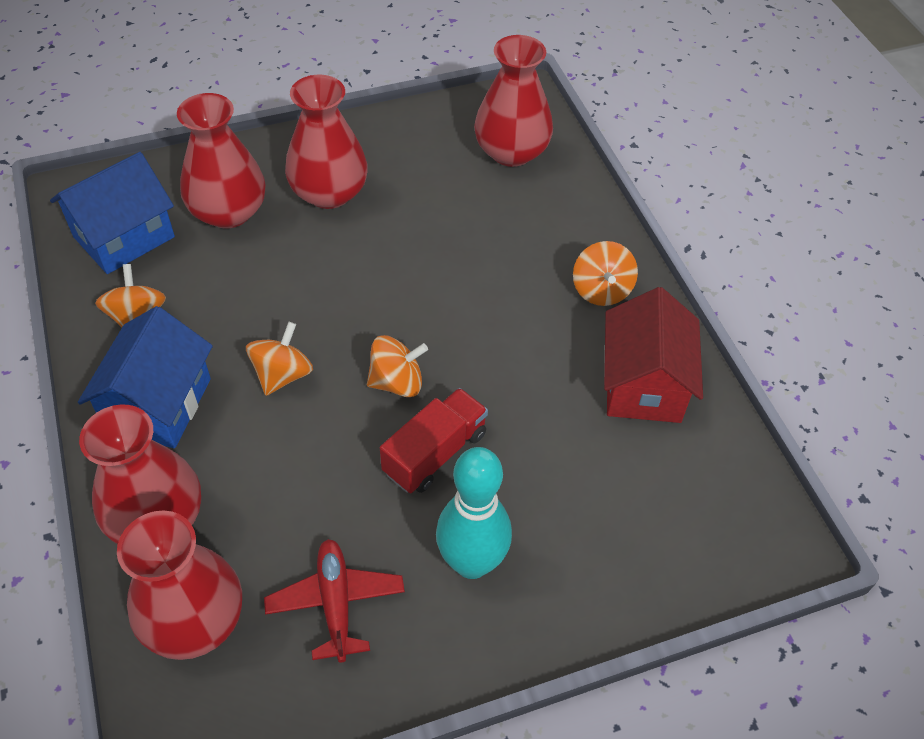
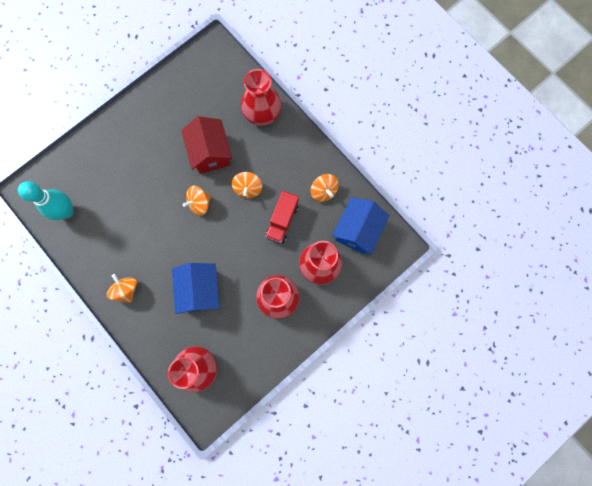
camera: 160 degrees right, 25 degrees up
(158, 404) = (289, 156): blue house -> blue house (200, 290)
(194, 619) = (229, 85): red vase -> none
(336, 603) = (183, 108): red plane -> none
(435, 453) = (171, 177): red truck -> red truck (282, 221)
(471, 562) = (141, 140): turquoise bowling pin -> turquoise bowling pin (67, 211)
(643, 384) = (95, 244): red house -> red house (210, 153)

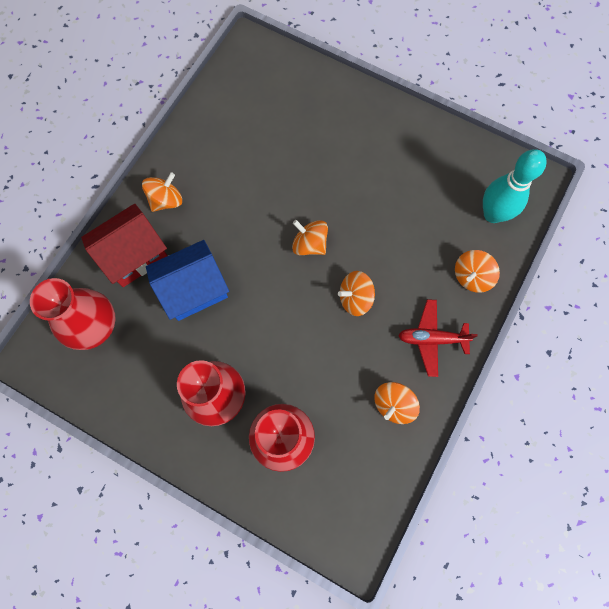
camera: 70 degrees right, 5 degrees down
(67, 211) = (240, 96): turquoise bowling pin -> turquoise bowling pin (493, 214)
(210, 153) = (384, 231): red house -> red house (134, 255)
(262, 112) = (471, 276): red vase -> orange spinning top
(282, 221) = (327, 361): red truck -> none
(292, 152) = (432, 339): none -> red plane
(357, 230) = (354, 476): blue house -> none

